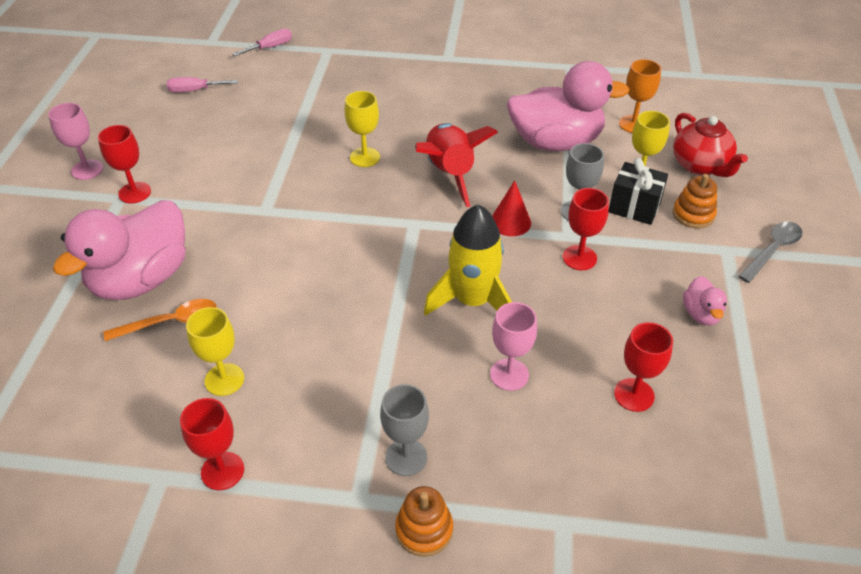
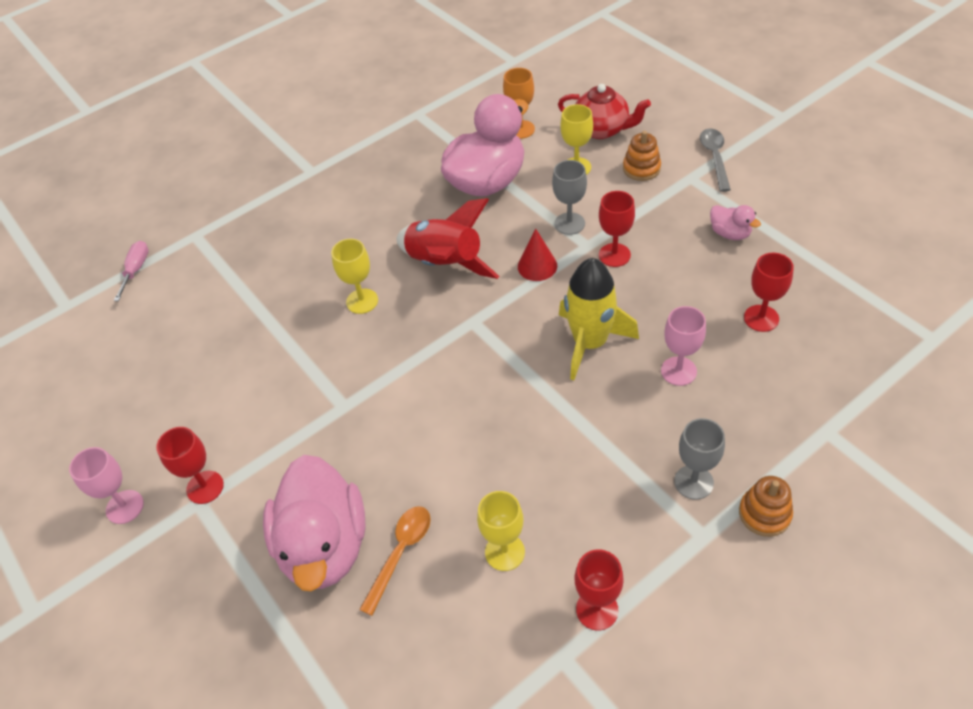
camera: 40 degrees left, 5 degrees up
(195, 90) = (121, 360): pink screwdriver -> none
(634, 207) = (600, 191): black gift -> none

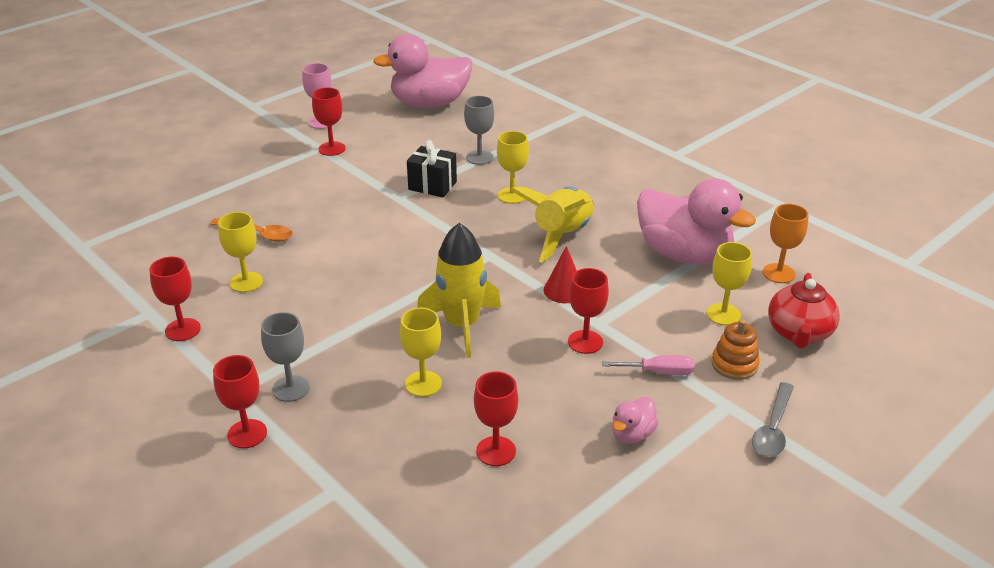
camera: 80 degrees right, 15 degrees down
(136, 270) = (541, 93): pink screwdriver -> pink screwdriver (659, 372)
(324, 546) = (272, 201): pink duck -> pink duck (429, 104)
(325, 373) = (432, 186): none -> black gift
(445, 264) = (561, 235): red rocket -> yellow rocket
(569, 223) = (629, 310): grey goblet -> grey goblet (479, 157)
(678, 371) = (423, 384): pink goblet -> yellow goblet
(714, 157) = (773, 429): grey spoon -> grey spoon turned 120 degrees clockwise
(764, 514) = (247, 434): orange stacking toy -> red goblet

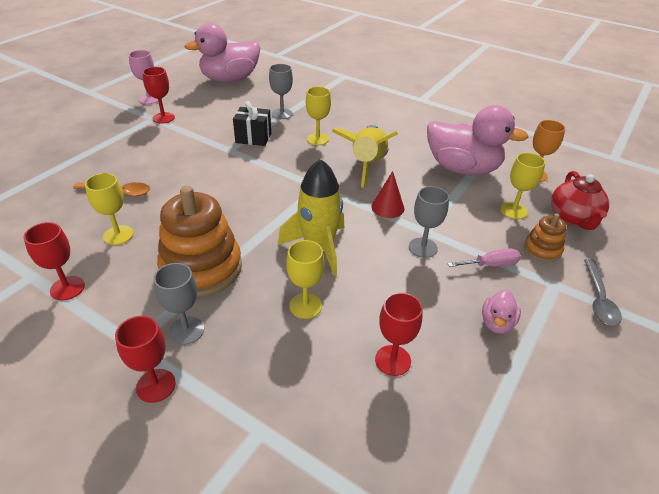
camera: 15 degrees left, 5 degrees up
(324, 329) = (201, 268): none -> orange stacking toy
(585, 342) = (423, 247): red goblet -> grey goblet

